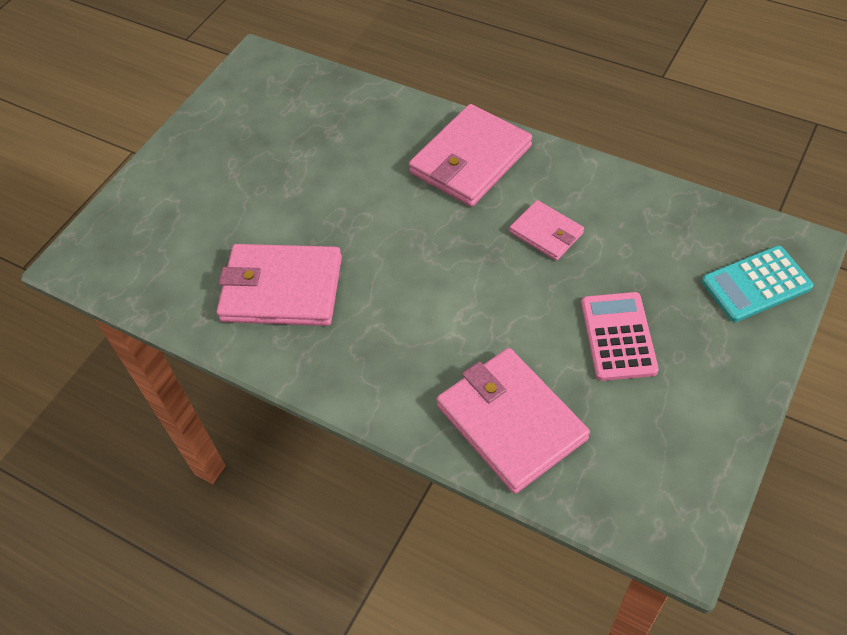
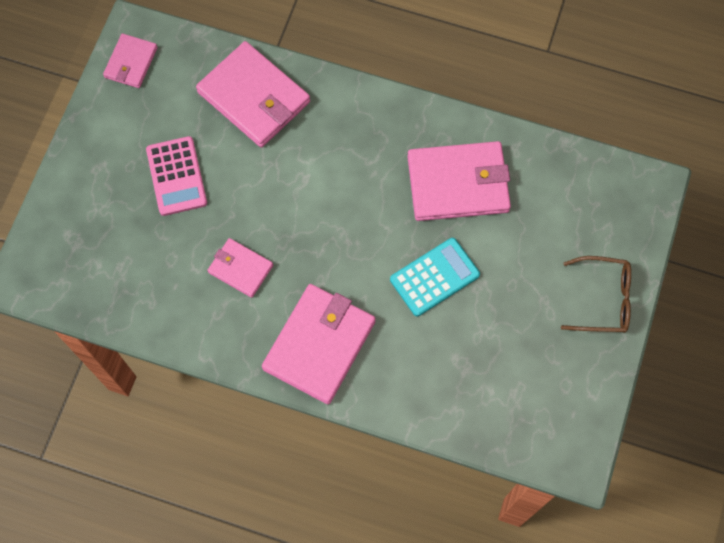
camera: 165 degrees right, 15 degrees up
(174, 168) = (603, 299): none -> brown glasses
(683, 495) = (131, 63): none -> pink wallet
(756, 284) = (63, 238): turquoise calculator -> turquoise calculator (434, 277)

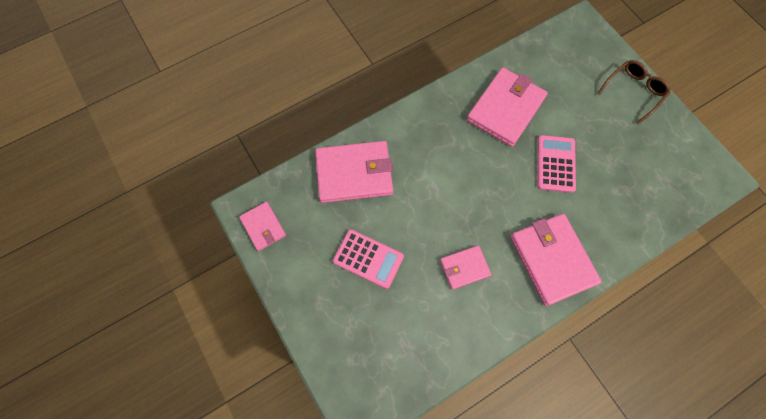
camera: 50 degrees left, 0 degrees up
(434, 277) = (555, 164): turquoise calculator -> pink calculator

